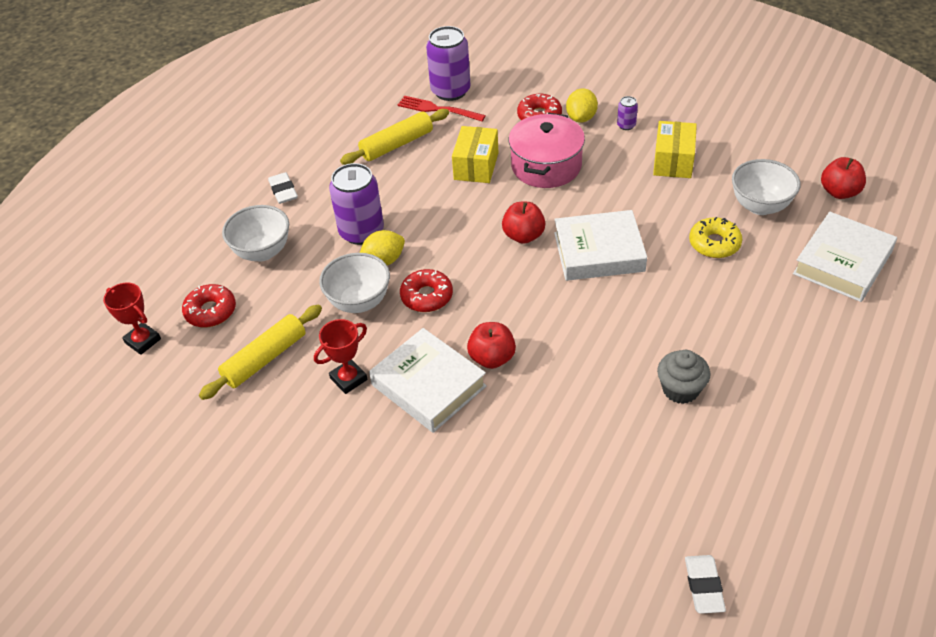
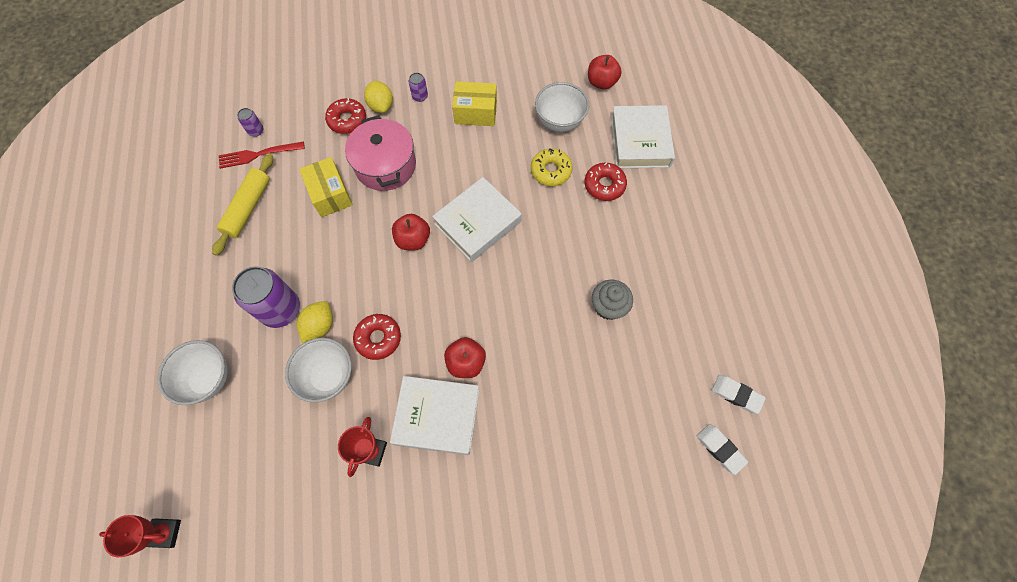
camera: 40 degrees left, 20 degrees up
(211, 311) = (206, 464): red donut -> red donut (604, 185)
(265, 359) = (289, 478): yellow rolling pin -> none
(283, 191) = (180, 308): white eraser -> white eraser (736, 395)
(450, 91) = (256, 131): purple can -> purple can, size x0.45
(673, 161) = (475, 112): yellow box -> yellow box turned 60 degrees counterclockwise

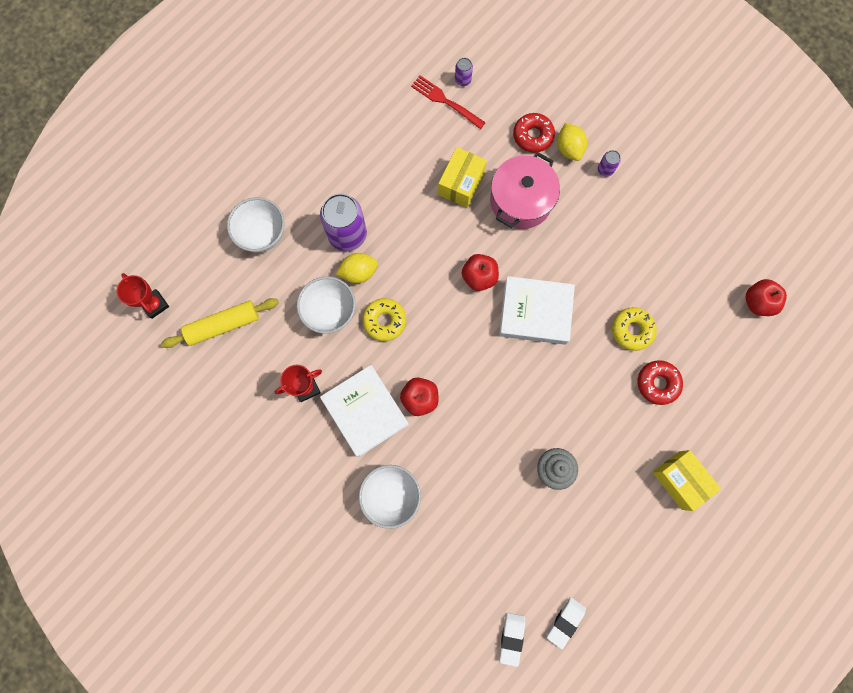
camera: 50 degrees right, 10 degrees up
(248, 208) = (399, 137): yellow rolling pin -> yellow rolling pin (223, 325)
(378, 338) = (384, 321): red donut -> yellow donut
(381, 106) = (569, 149): yellow lemon -> yellow lemon turned 45 degrees counterclockwise
(475, 112) = (631, 226): yellow box -> yellow box (680, 480)
(559, 121) = (685, 299): white bowl -> white bowl (391, 495)
(640, 141) = (727, 380): white book -> none
(736, 395) = (565, 622): white eraser -> white eraser turned 45 degrees clockwise

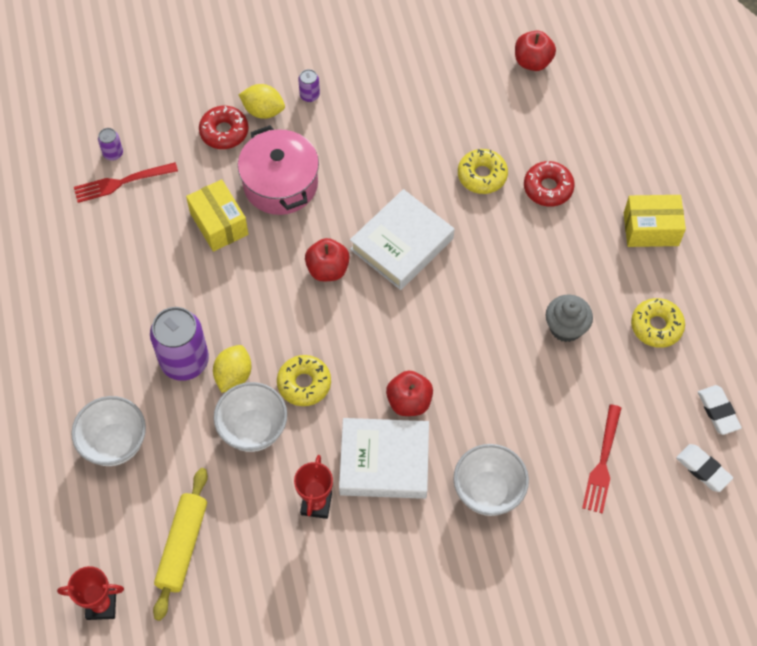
camera: 55 degrees left, 15 degrees down
(467, 561) = (602, 462): none -> red fork
(602, 534) = (656, 326): none -> yellow donut

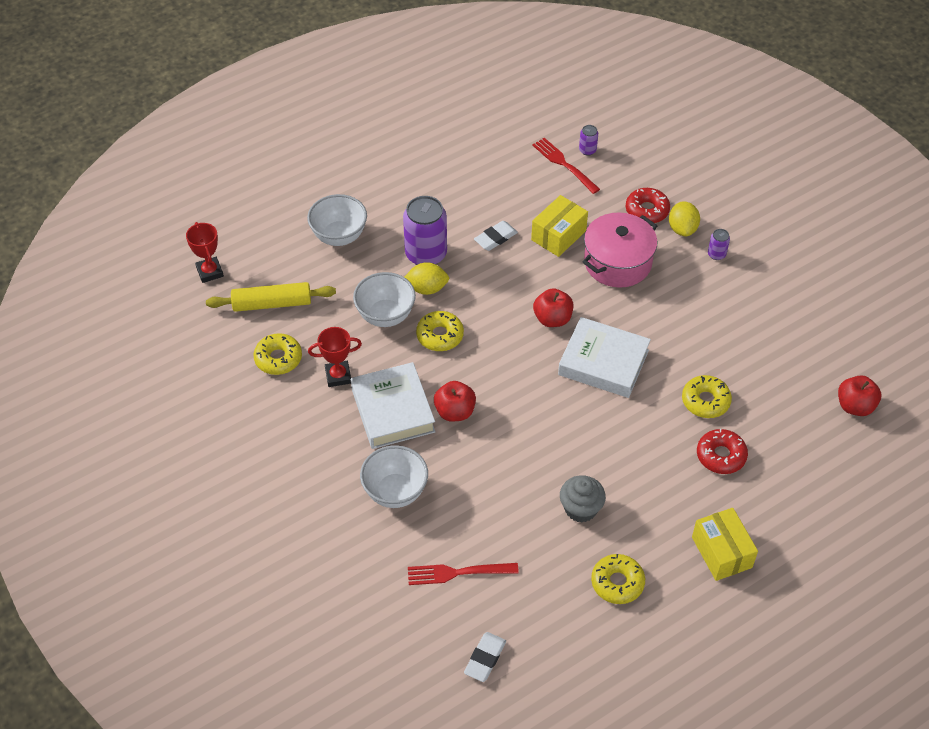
camera: 70 degrees right, 10 degrees down
(266, 561) = (278, 358): none -> yellow donut
(718, 411) = (551, 657): white eraser -> white eraser (495, 238)

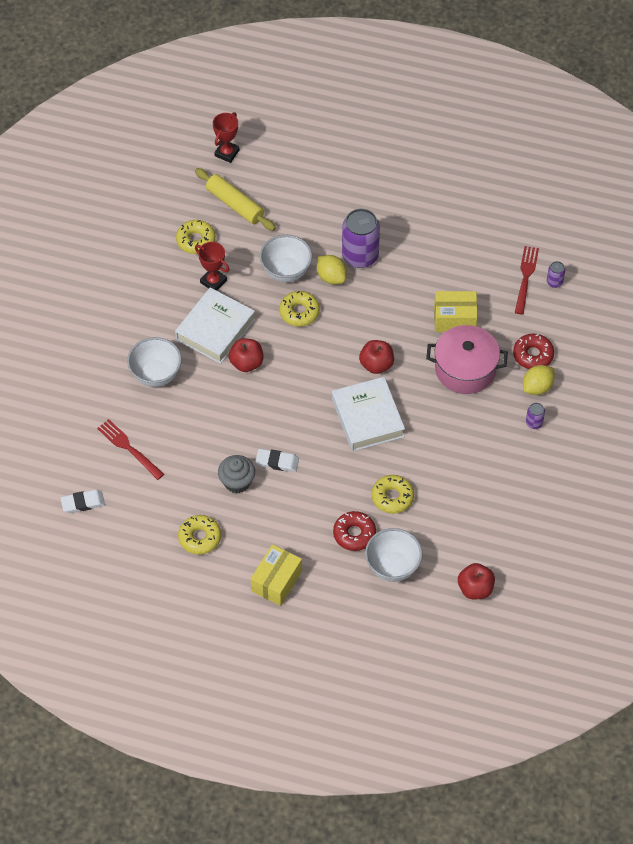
camera: 50 degrees right, 5 degrees up
(339, 236) = (326, 198): white bowl -> white bowl (392, 567)
(495, 238) = (414, 285): white eraser -> white eraser (277, 462)

